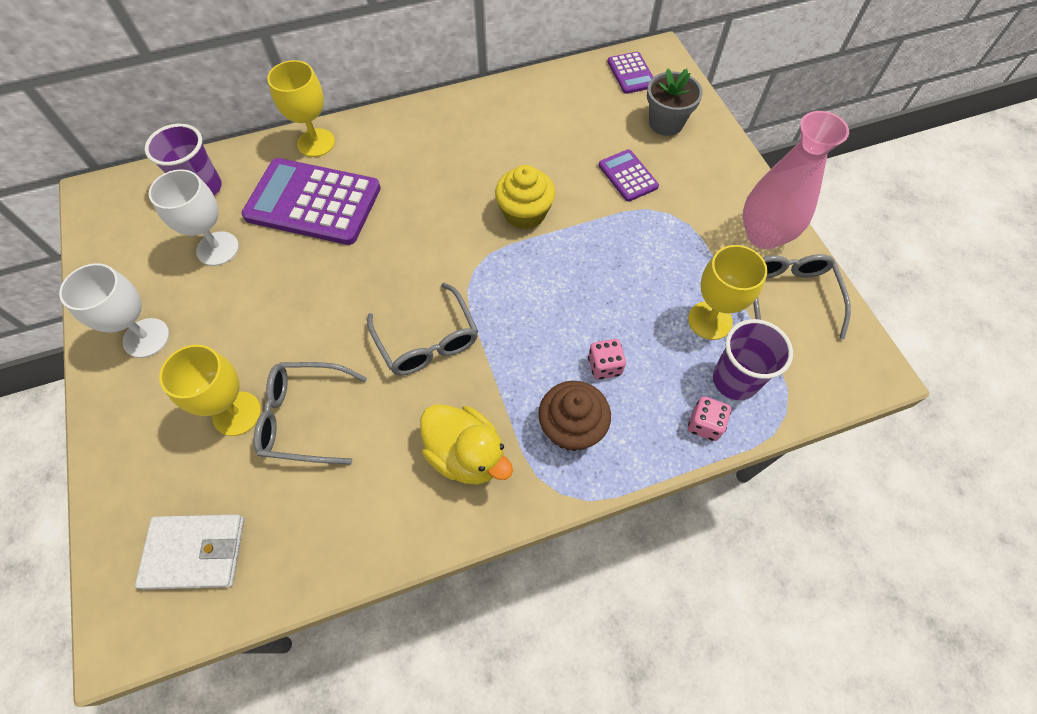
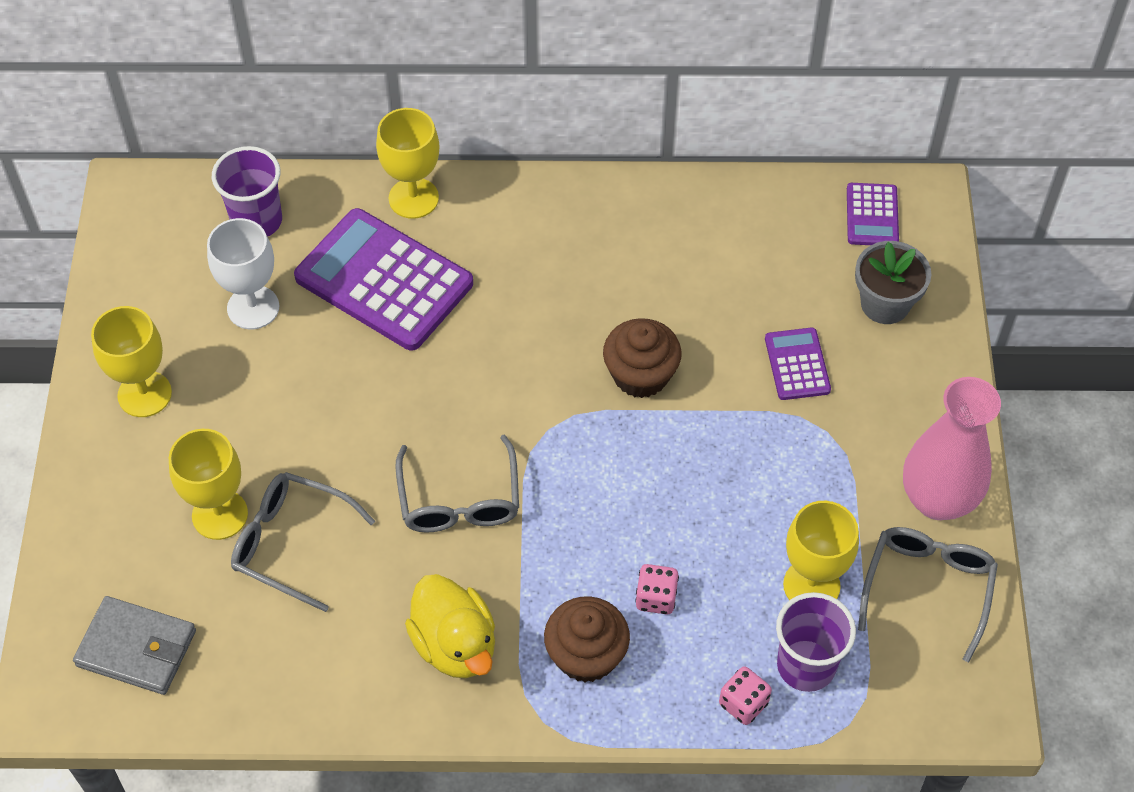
camera: 20 degrees right, 5 degrees down
(146, 338) = (144, 394): white goblet -> yellow goblet
(195, 552) = (137, 648): white wallet -> grey wallet
(524, 213) = (640, 375): yellow cupcake -> brown cupcake

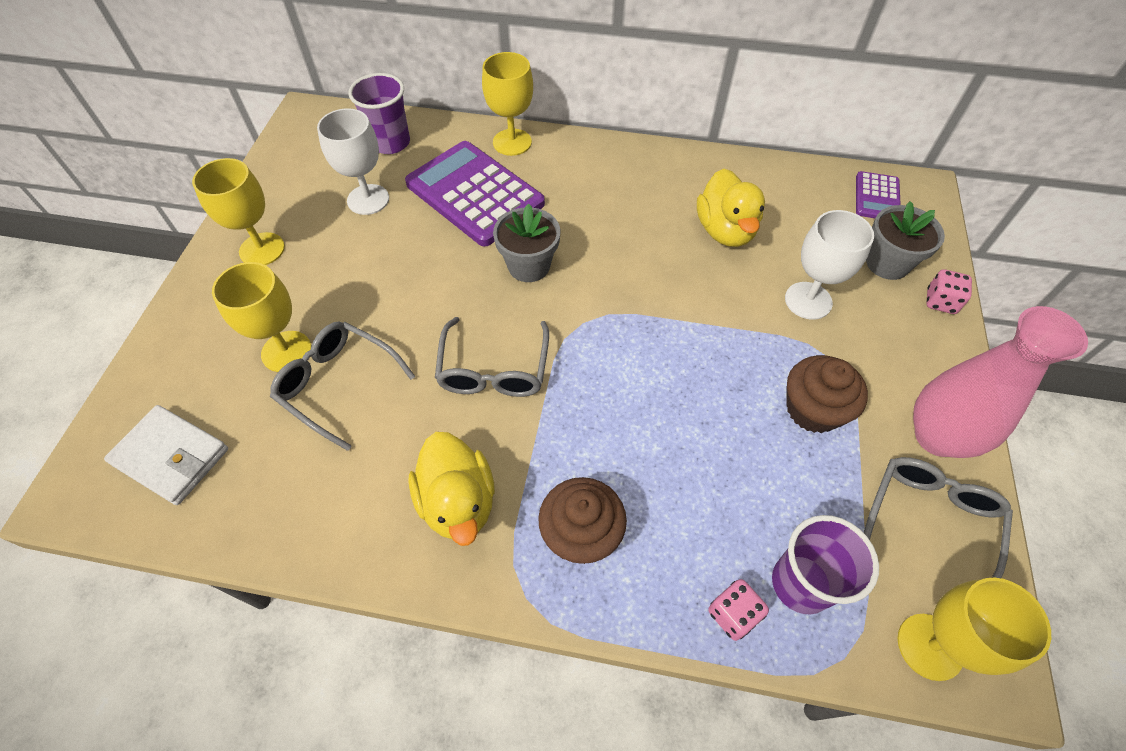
camera: 10 degrees right, 0 degrees up
(137, 648) = (171, 457): grey wallet -> white wallet
(471, 368) = (529, 266): none -> grey flower pot
(640, 375) = (670, 290): brown cupcake -> brown cupcake (813, 409)
(656, 598) = (657, 488): pink dice -> pink dice (940, 302)
(695, 288) = (725, 231): none -> yellow duck
(797, 364) = (808, 301): purple calculator -> white goblet
(811, 585) = (811, 500): yellow goblet -> yellow goblet (929, 646)

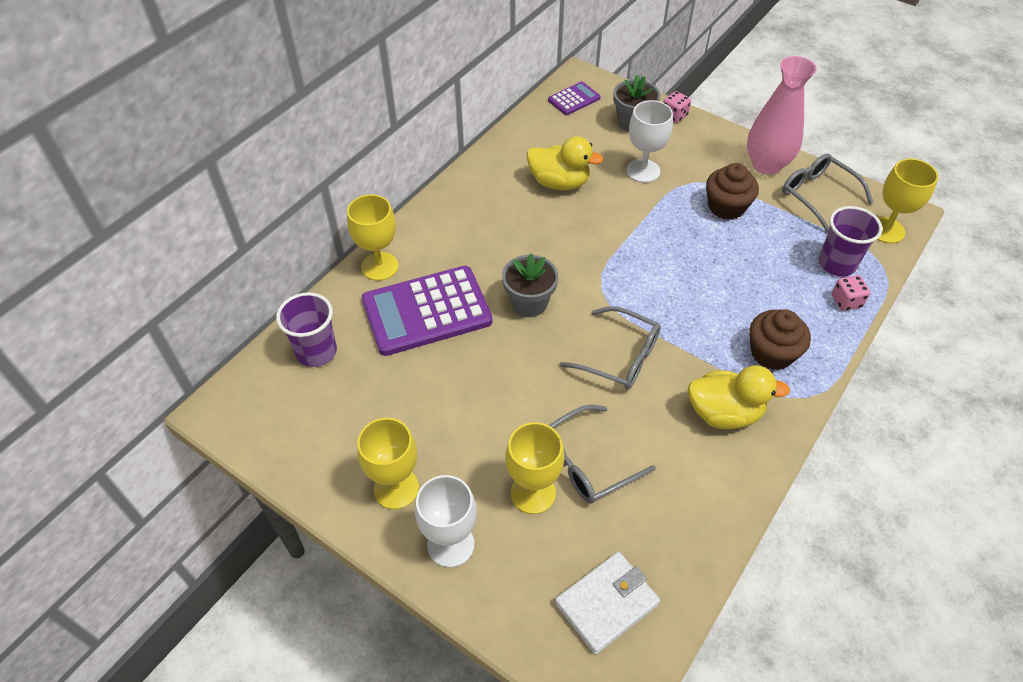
camera: 65 degrees left, 5 degrees down
(368, 199) = (383, 389): white goblet -> white goblet (450, 544)
(877, 197) = (574, 99): purple calculator -> purple calculator turned 75 degrees counterclockwise

